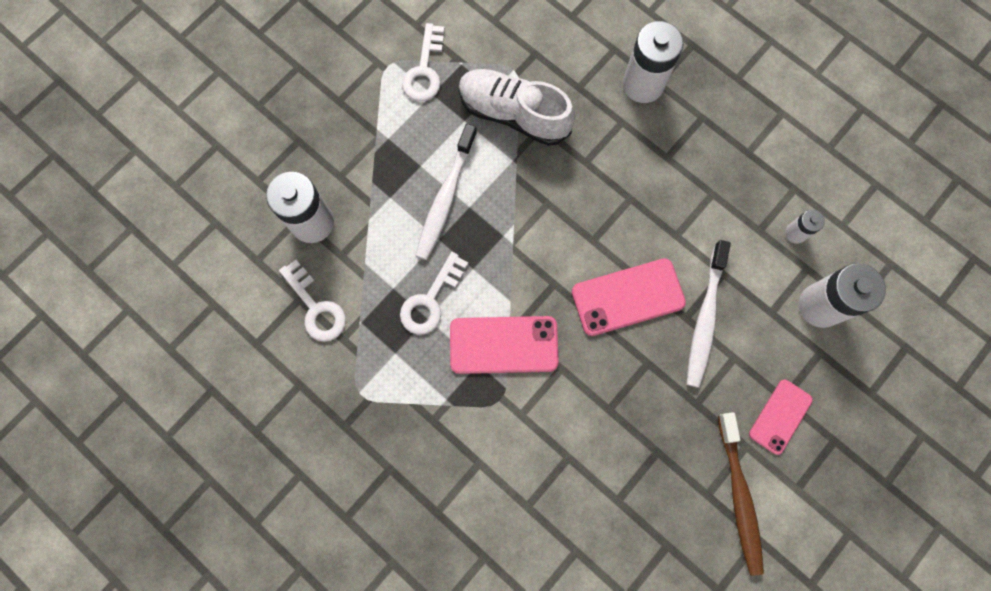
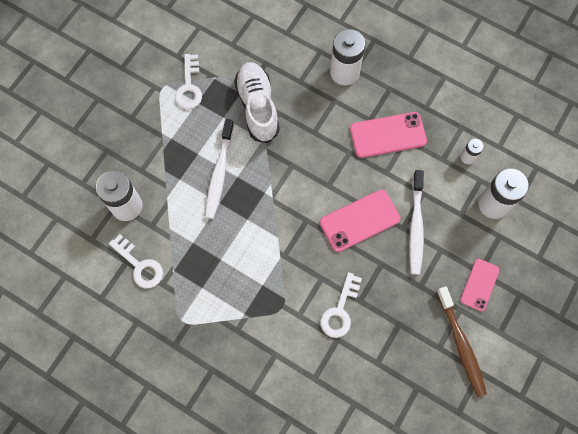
camera: 10 degrees left, 5 degrees down
(430, 300) = (221, 246): white key -> white key (340, 310)
(503, 345) = (278, 268): pink phone -> pink phone (388, 135)
(514, 114) = (257, 107): white shoe -> white shoe turned 60 degrees clockwise

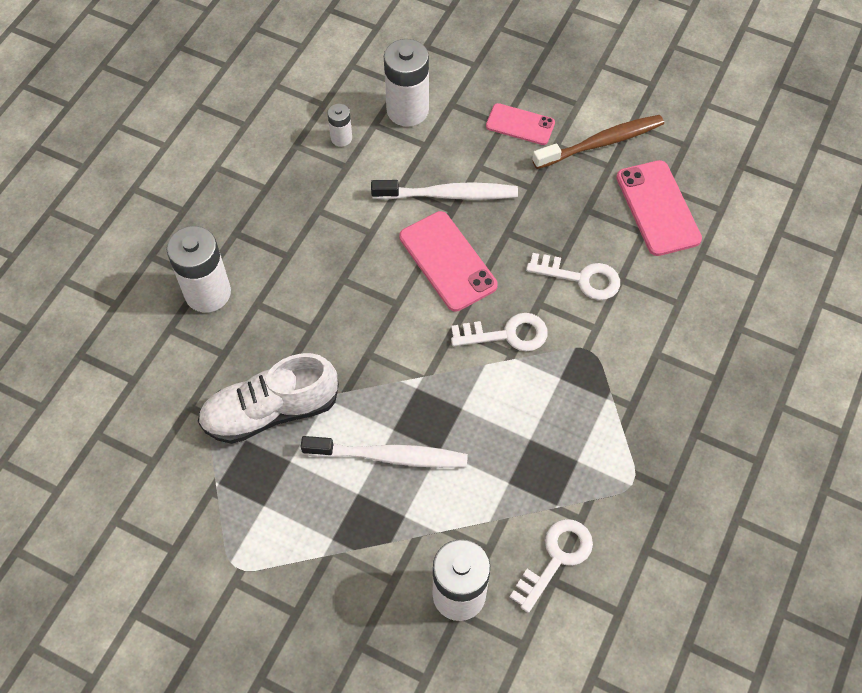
camera: 95 degrees left, 10 degrees down
(189, 86) = (234, 522): white key -> white key (507, 334)
(388, 135) = (312, 232): pink phone -> pink phone (657, 208)

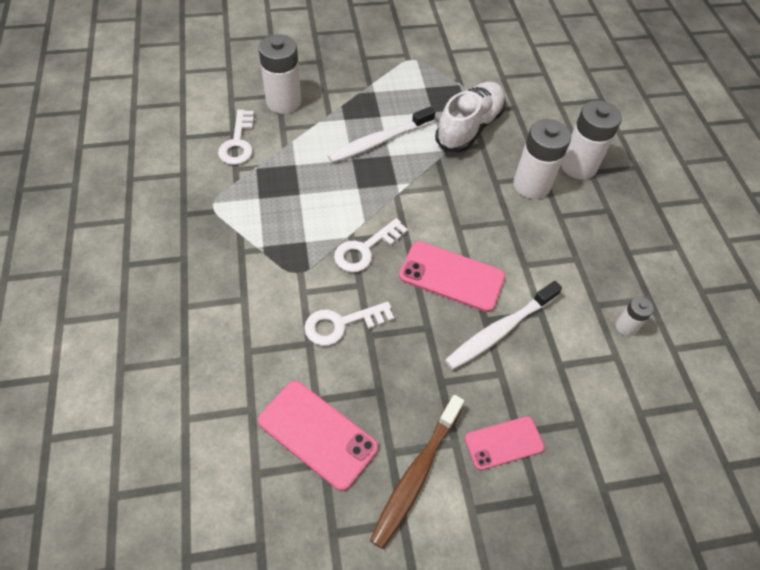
camera: 140 degrees right, 5 degrees down
(407, 110) = (607, 389): white battery -> white battery (531, 185)

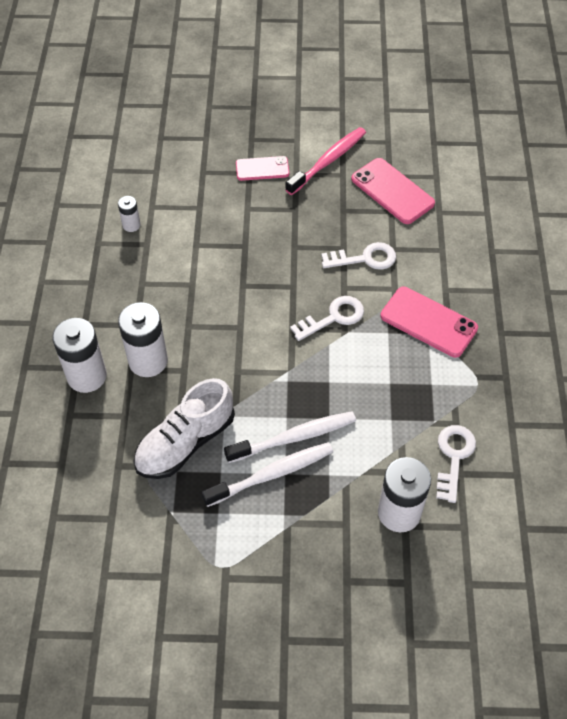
camera: 165 degrees left, 0 degrees up
(416, 474) = (328, 161): brown toothbrush -> pink toothbrush
(451, 276) = (261, 283): pink phone -> pink phone (428, 322)
(500, 330) = (236, 236): white toothbrush -> white toothbrush (272, 474)

